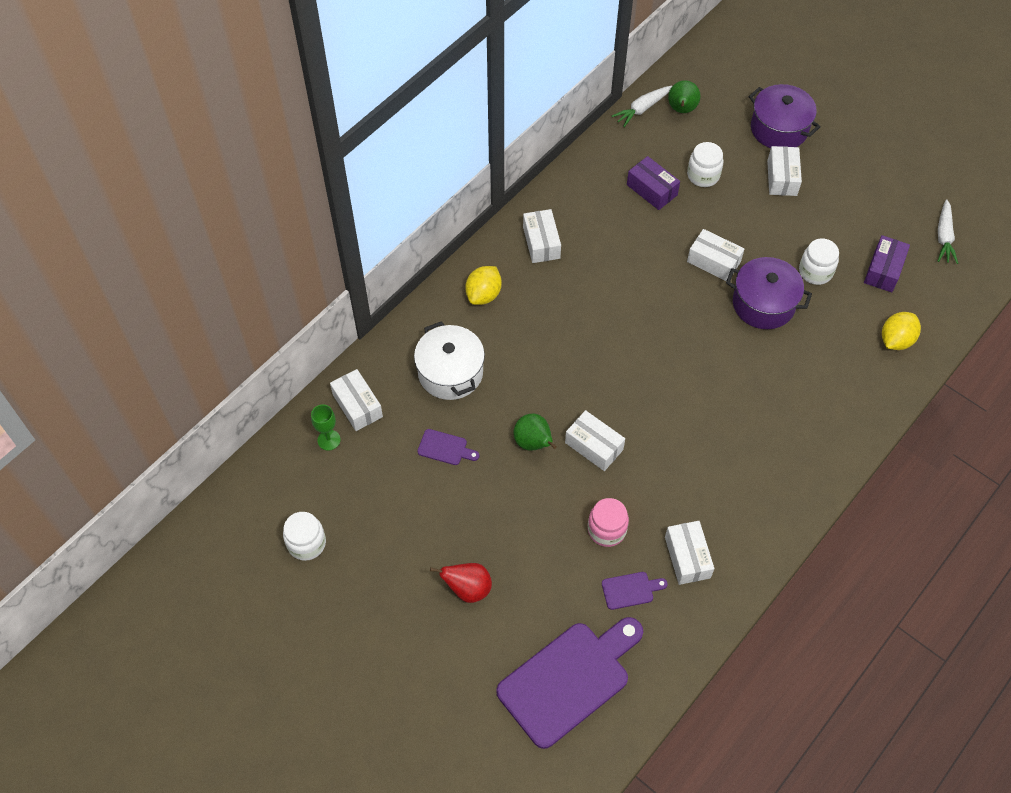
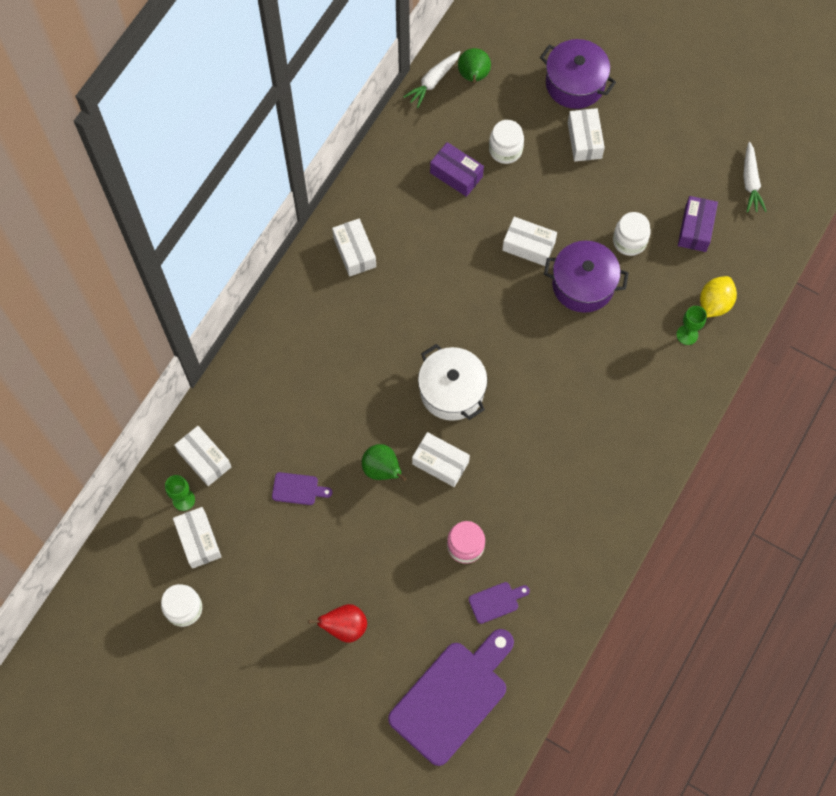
camera: 10 degrees left, 10 degrees up
(450, 372) = (289, 409): white pot -> white pot (452, 391)
(483, 295) = (307, 319): yellow lemon -> none
(687, 557) = (544, 560): white box -> white box (198, 540)
(864, 365) = (687, 335): none -> green goblet

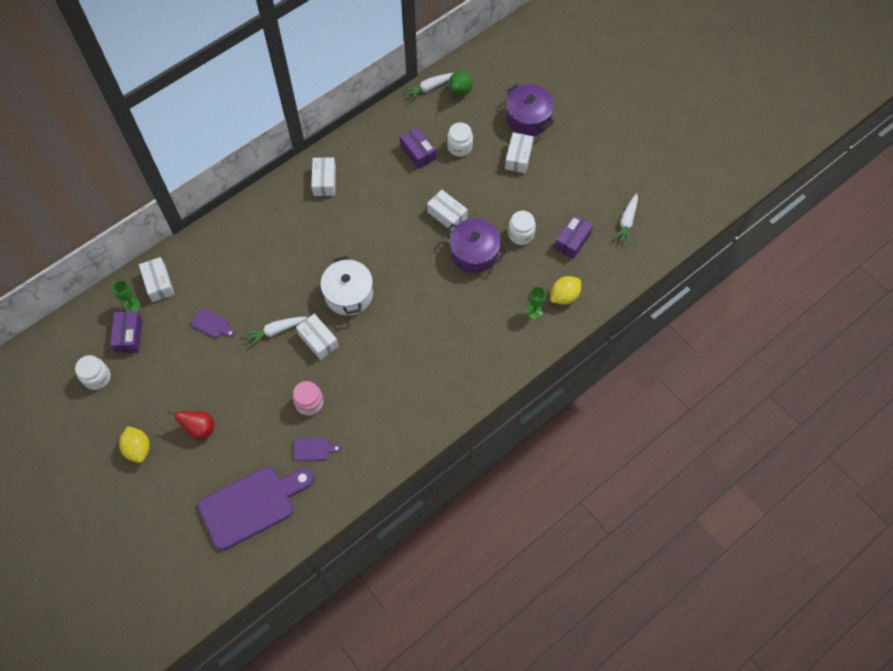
camera: 20 degrees right, 5 degrees down
(198, 540) = (129, 336): white box -> purple box
(280, 679) = (138, 449): none -> yellow lemon
(382, 469) = (276, 331): green pear -> white carrot

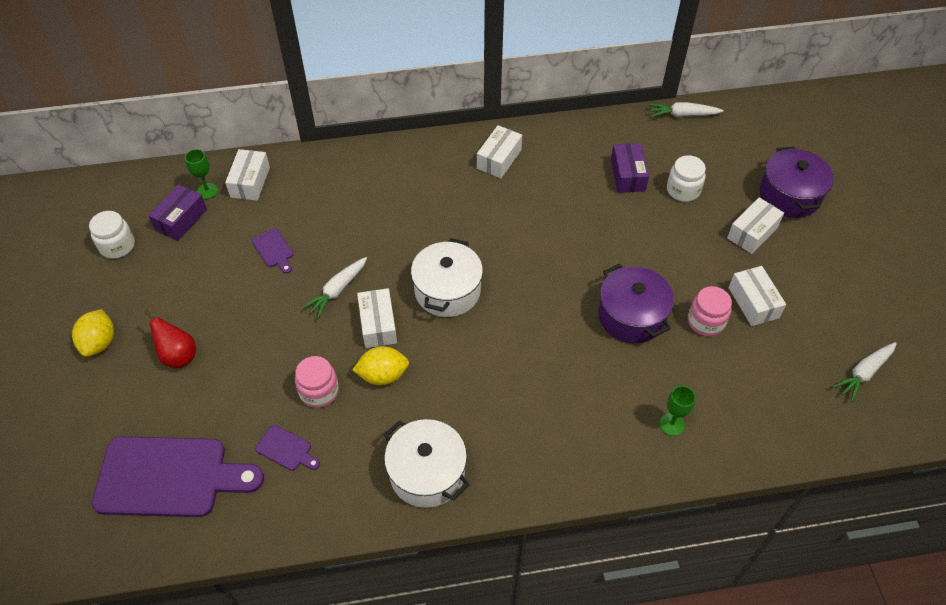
camera: 30 degrees right, 10 degrees down
(276, 331) = (337, 290): white carrot -> white carrot turned 60 degrees counterclockwise
(409, 417) = (427, 473): none -> white pot
(447, 215) = (622, 257): white box -> white box (753, 302)
(459, 93) = (716, 134): green pear -> none
(521, 234) = (705, 322): white jar -> pink jar
(564, 296) = (724, 425): yellow lemon -> yellow lemon (383, 375)
(572, 241) = (772, 362): purple box -> none

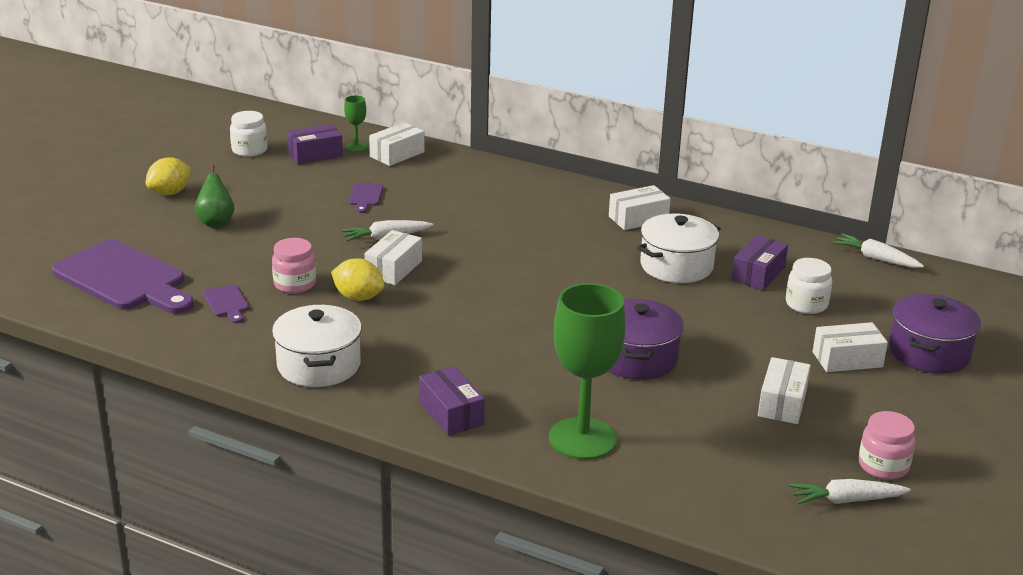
camera: 35 degrees right, 25 degrees down
(178, 356) = (216, 222): red pear -> green pear
(447, 291) = (481, 274): white pot -> white pot (676, 266)
(567, 459) = (451, 413): none -> purple box
(671, 424) = (582, 439): green goblet -> green goblet, size x2.24
(705, 322) = (711, 393): pink jar -> pink jar (883, 466)

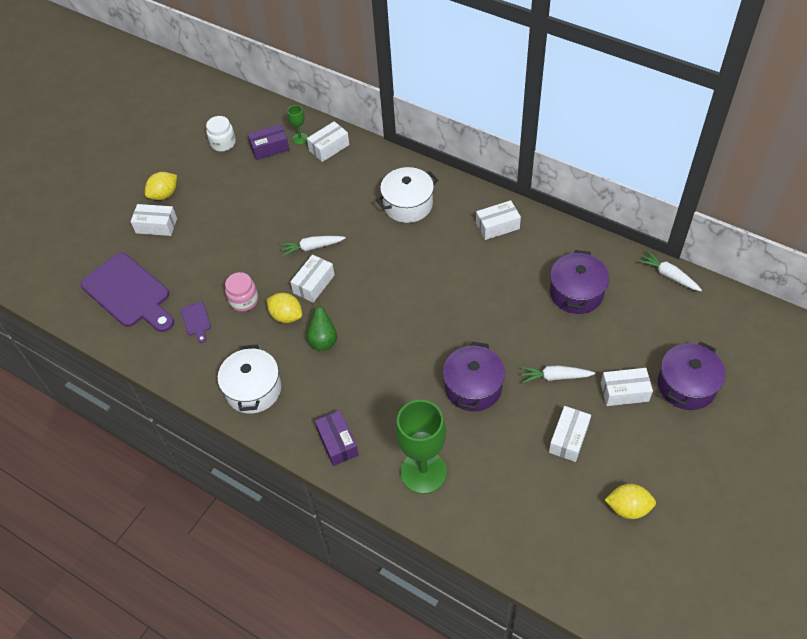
camera: 10 degrees right, 25 degrees up
(160, 219) = (156, 225): none -> white box
(216, 222) = (194, 229): green pear -> green pear (323, 341)
(365, 196) = (301, 199): purple cutting board -> none
(676, 266) = (517, 283): white pot -> white pot (408, 205)
(758, 274) = (576, 293): purple box -> purple pot
(806, 304) = (606, 329): white jar -> none
(846, 500) = (595, 542): white carrot -> white carrot (555, 377)
(883, 466) = (628, 508): pink jar -> yellow lemon

